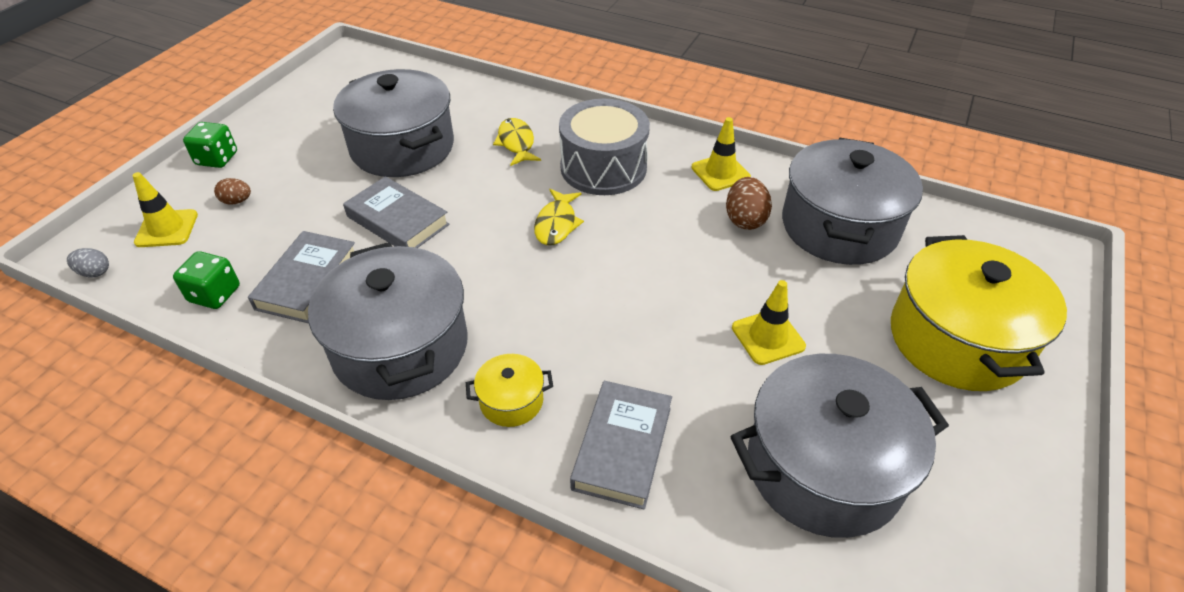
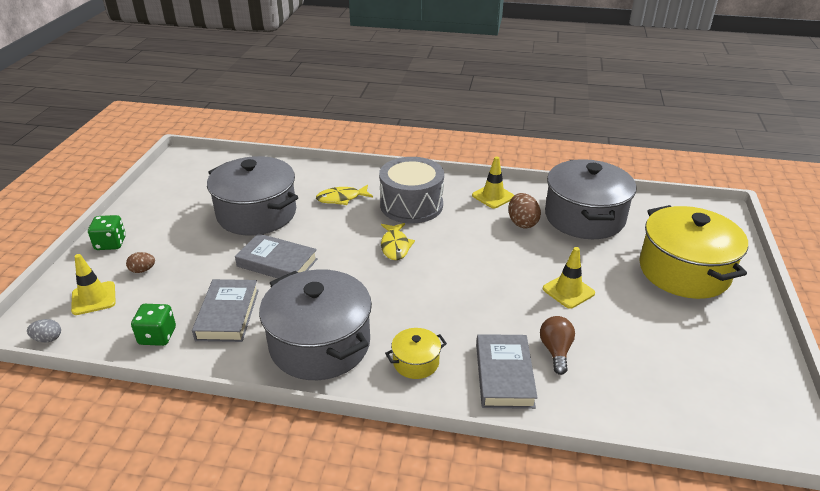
camera: 15 degrees left, 10 degrees down
(516, 143) = (341, 198): yellow fish -> yellow fish turned 75 degrees counterclockwise
(711, 427) = (556, 351): none -> brown light bulb
(823, 468) = (636, 360): grey pot -> none

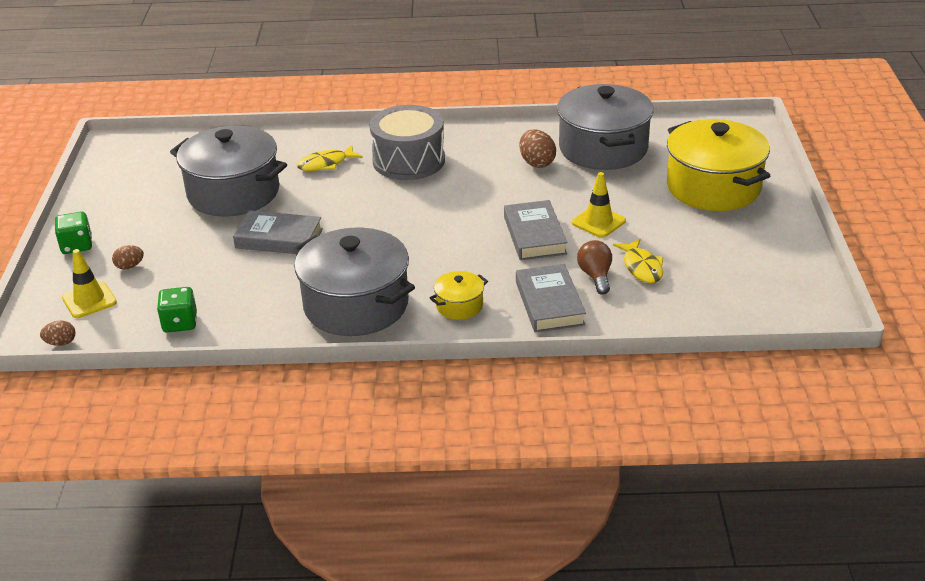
camera: 10 degrees left, 0 degrees up
(48, 339) = (61, 343): grey egg -> brown egg
(228, 314) = (246, 293): grey book -> grey book (534, 235)
(395, 246) = (404, 204): yellow fish -> yellow fish (642, 267)
(493, 196) = (498, 139): yellow traffic cone -> none

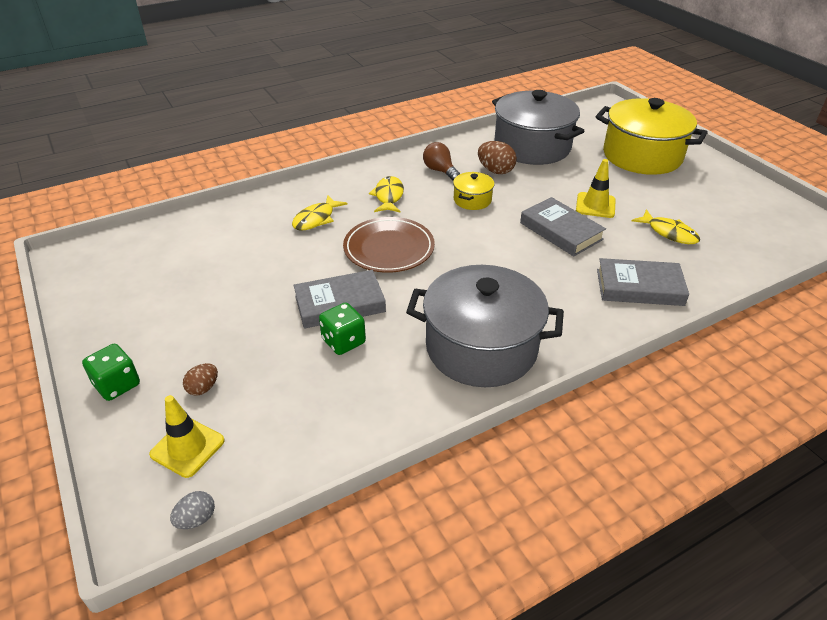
camera: 30 degrees left, 5 degrees up
(61, 343) = (196, 519): brown egg -> grey egg
(180, 323) = (321, 435): green dice -> green dice (343, 341)
(233, 193) = (250, 272): grey pot -> none
(362, 206) = (389, 249): none -> brown plate
(409, 160) = (388, 196): grey drum -> yellow fish
(459, 306) = (571, 315): yellow pot -> yellow pot (472, 200)
(549, 303) = (639, 287): grey book -> grey book turned 45 degrees counterclockwise
(595, 276) = (645, 251): brown light bulb -> brown light bulb (440, 171)

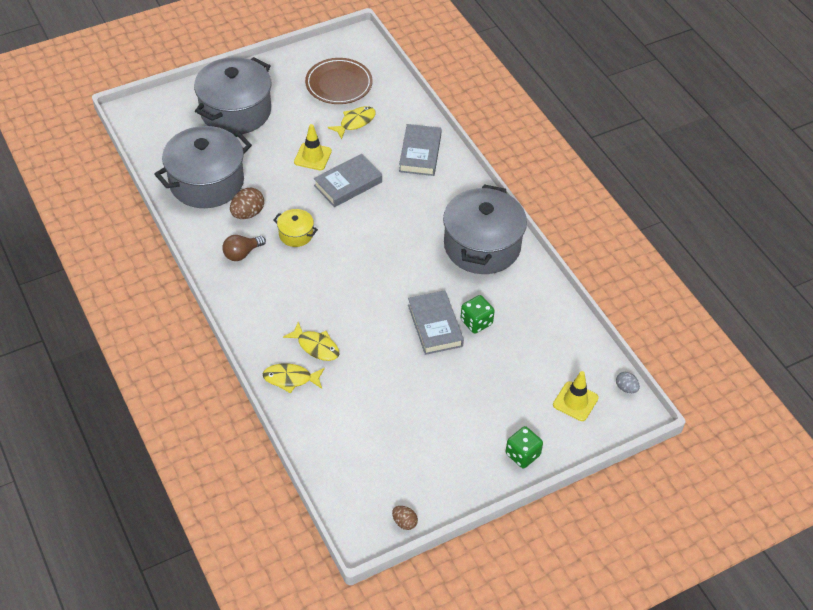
camera: 90 degrees left, 10 degrees up
(203, 388) = (524, 401): brown egg -> brown egg (404, 522)
(388, 196) = (283, 293): yellow fish -> yellow fish (290, 379)
(389, 249) = (365, 294): brown plate -> brown plate (339, 84)
(642, 156) = (235, 111): yellow pot -> grey pot

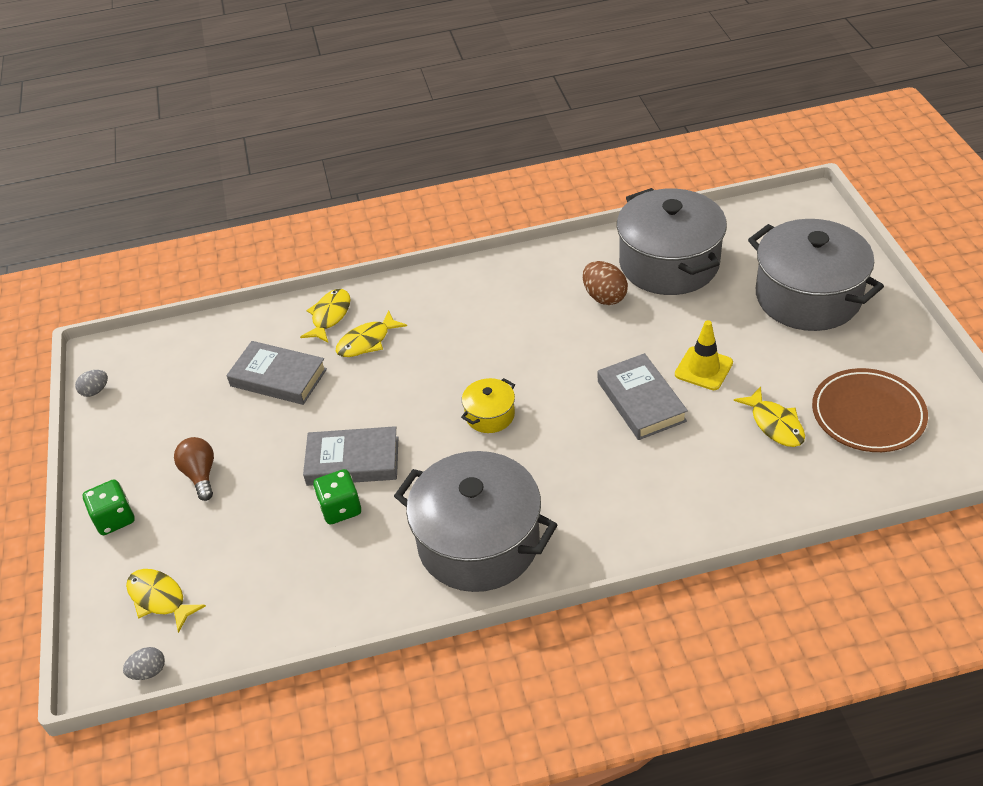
camera: 110 degrees right, 5 degrees down
(242, 253) = (536, 288): brown light bulb -> brown light bulb (200, 475)
(296, 234) = (556, 339): yellow pot -> yellow pot (490, 415)
(404, 522) = (95, 391): brown egg -> grey egg
(420, 153) = (694, 496): grey book -> grey book (278, 377)
(575, 401) = (160, 599): yellow traffic cone -> yellow fish

